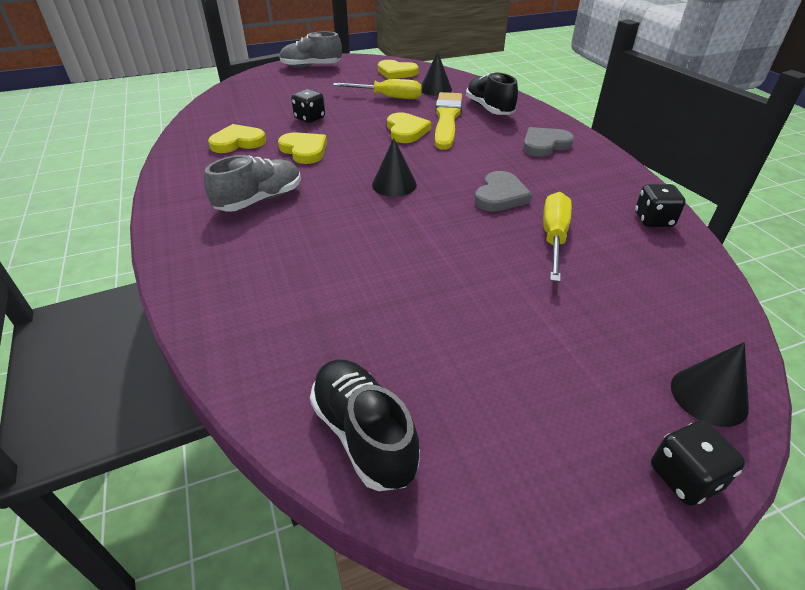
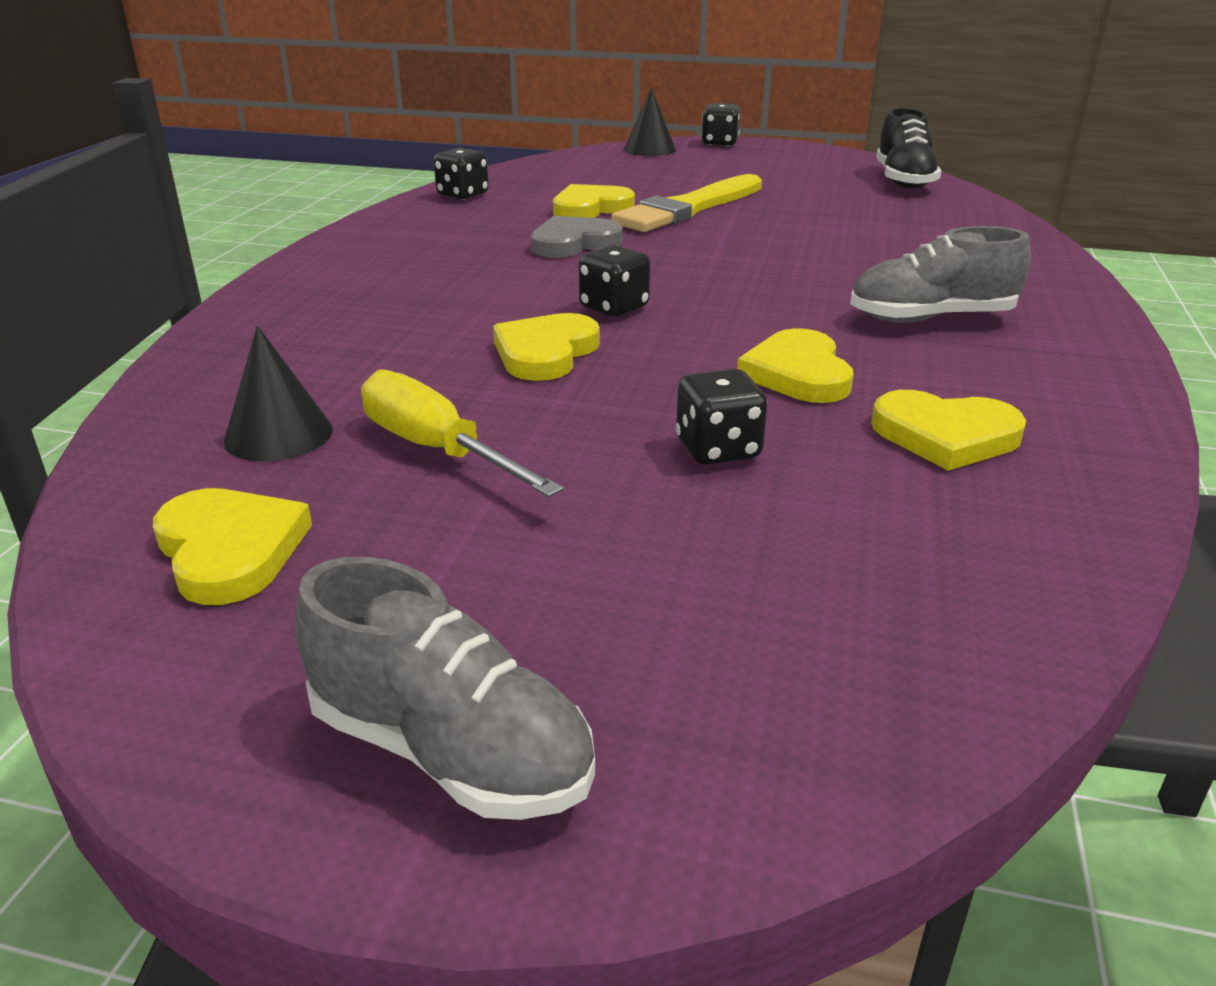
camera: 145 degrees left, 10 degrees down
(394, 184) = (696, 285): black cone -> none
(412, 158) = (614, 308): none -> black dice
(447, 119) = (424, 351): yellow brush -> yellow brush (689, 208)
(489, 109) = (299, 347): black shoe -> none
(545, 145) = (377, 270): grey heart -> none
(553, 237) = (590, 208): yellow screwdriver -> yellow heart

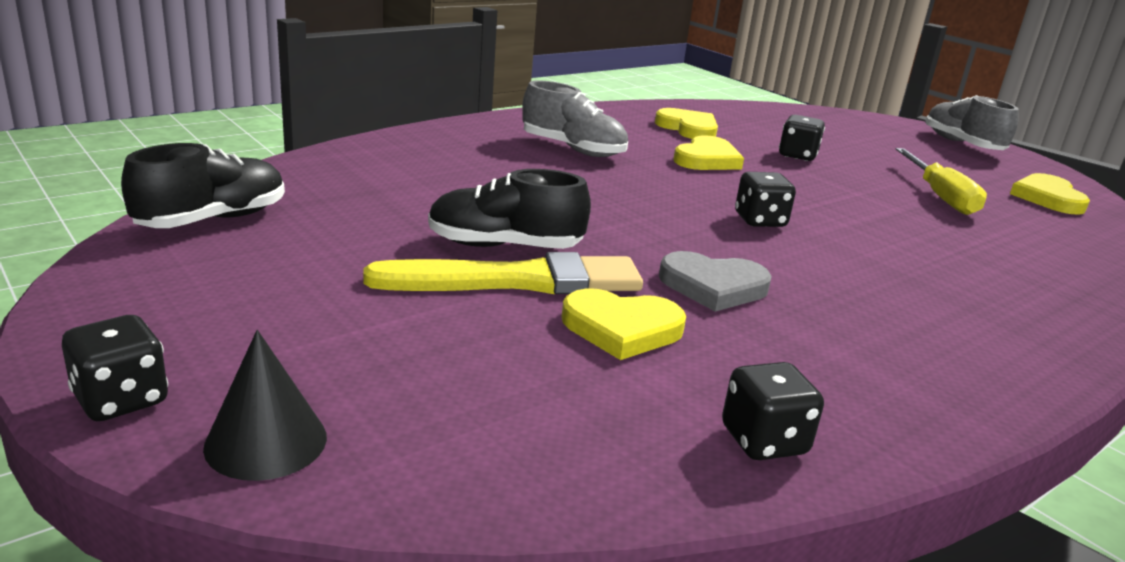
camera: 145 degrees left, 5 degrees down
(278, 434) = (1034, 230): black cone -> none
(545, 353) = (842, 213): yellow heart -> none
(741, 220) = (504, 246): none -> black shoe

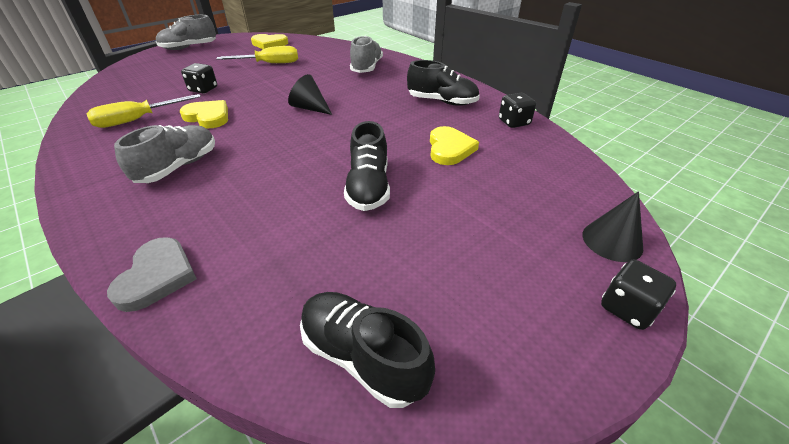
camera: 90 degrees left, 15 degrees up
(516, 281) = (413, 180): yellow brush -> none
(688, 128) = (137, 120): yellow heart -> yellow screwdriver
(713, 286) = (395, 125): grey heart -> grey heart (157, 276)
(760, 221) = (310, 108): black dice -> black cone
(848, 354) = (442, 102): none -> black shoe
(997, 284) = (366, 68): none -> grey shoe

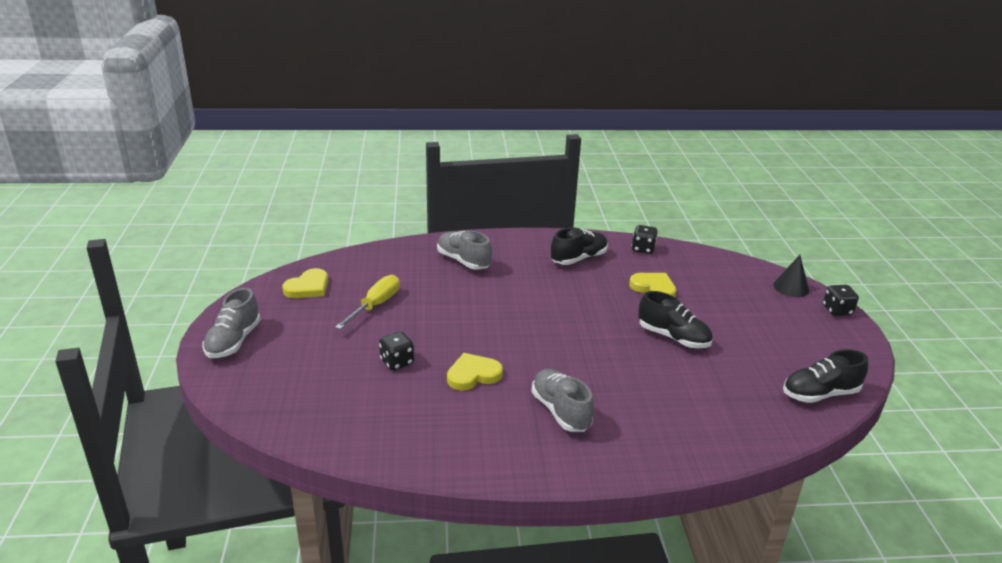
camera: 55 degrees left, 10 degrees down
(137, 120) = (430, 417): yellow screwdriver -> none
(157, 276) = (706, 448): grey heart -> none
(310, 108) = (518, 318): black cone -> none

